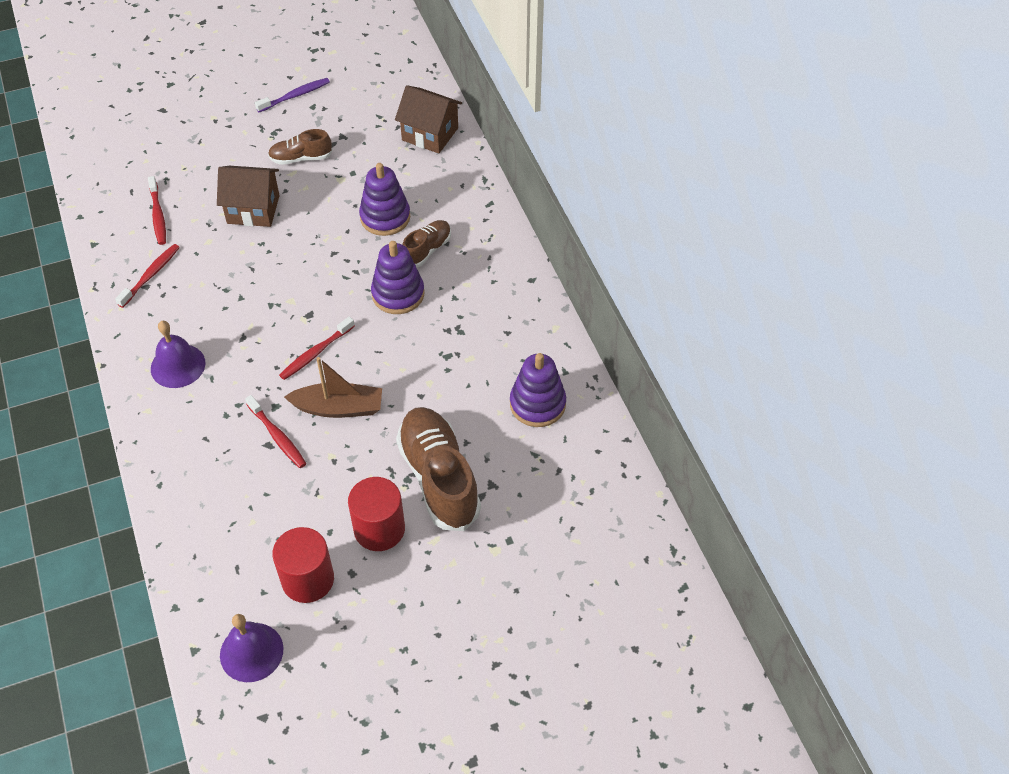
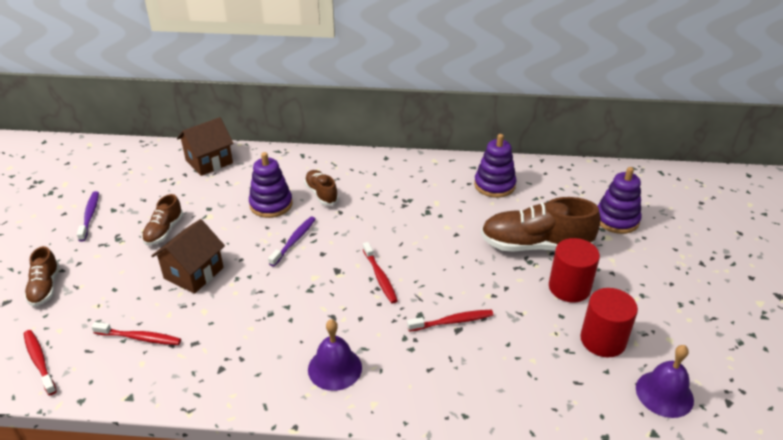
camera: 65 degrees left, 15 degrees down
(151, 275) = (210, 361): red toothbrush -> red toothbrush (39, 361)
(189, 123) = (45, 287): none -> brown shoe
(336, 261) = (294, 241): none -> purple toothbrush
(339, 408) = (443, 279): brown boat -> none
(398, 294) = (352, 219): purple stacking toy -> purple stacking toy (616, 220)

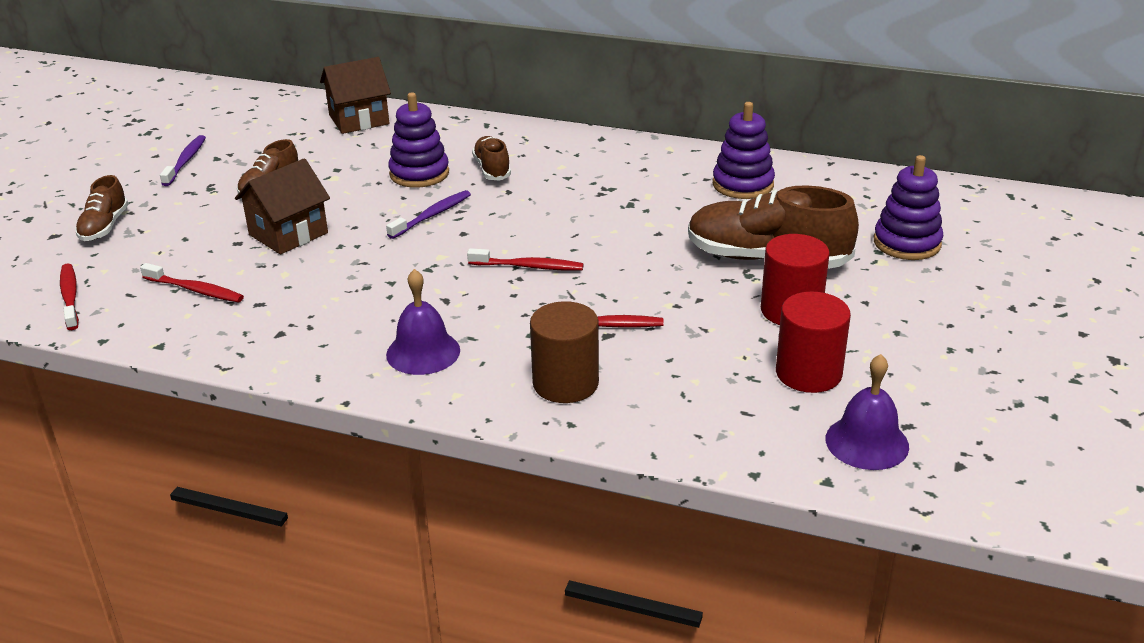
camera: 15 degrees right, 5 degrees down
(380, 277) = (528, 266): red toothbrush -> red toothbrush turned 75 degrees counterclockwise
(447, 379) = (565, 383): none -> brown cylinder

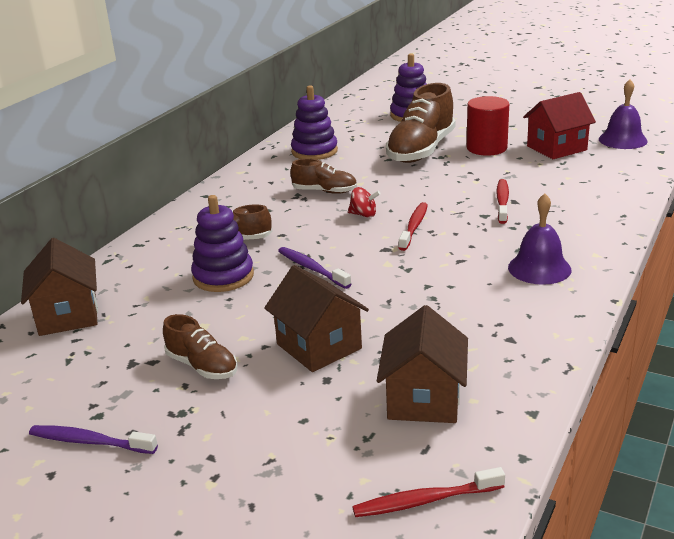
camera: 80 degrees left, 5 degrees down
(104, 227) = (247, 496): brown shoe -> brown shoe (325, 191)
(195, 290) = (424, 399): red toothbrush -> brown house
(558, 233) = (364, 215): none -> red spinning top
(565, 383) = (576, 216): brown cylinder -> none
(808, 373) = (556, 148): red cylinder -> red house

